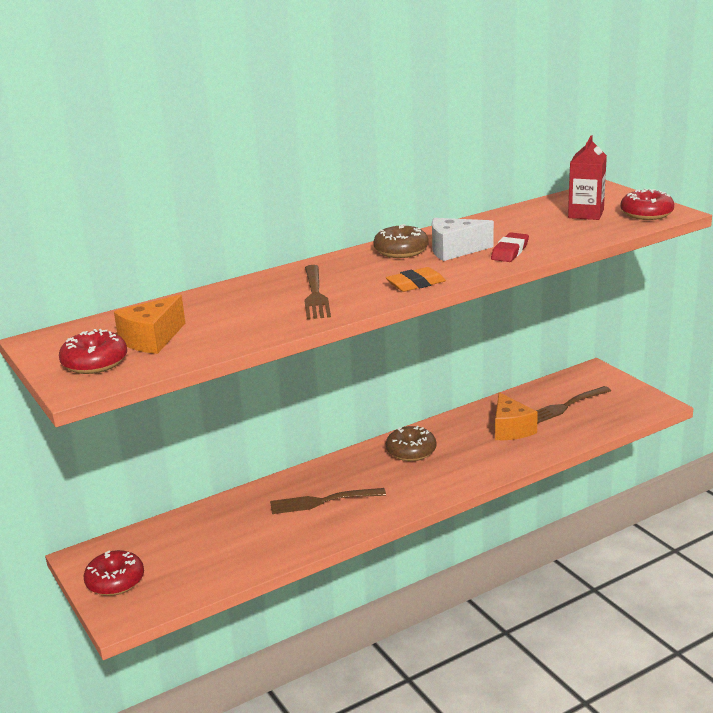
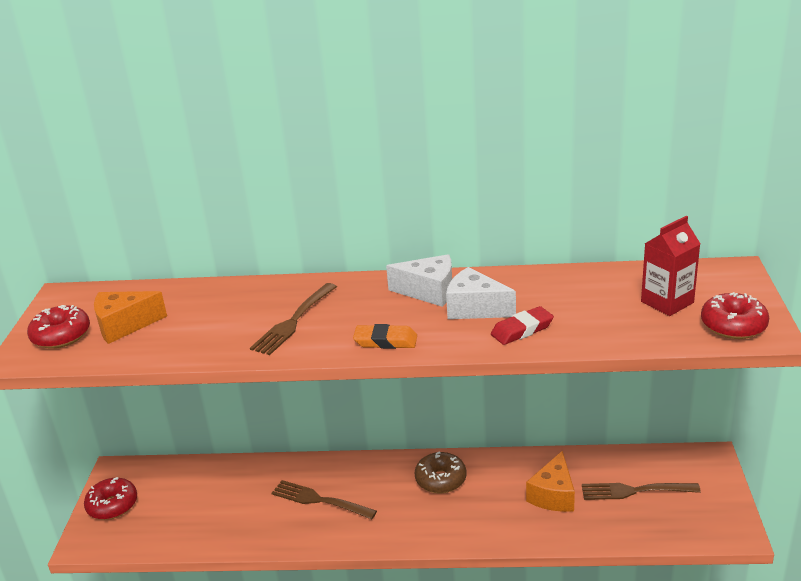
camera: 35 degrees right, 5 degrees up
(401, 251) = (429, 292): brown donut -> white cheese

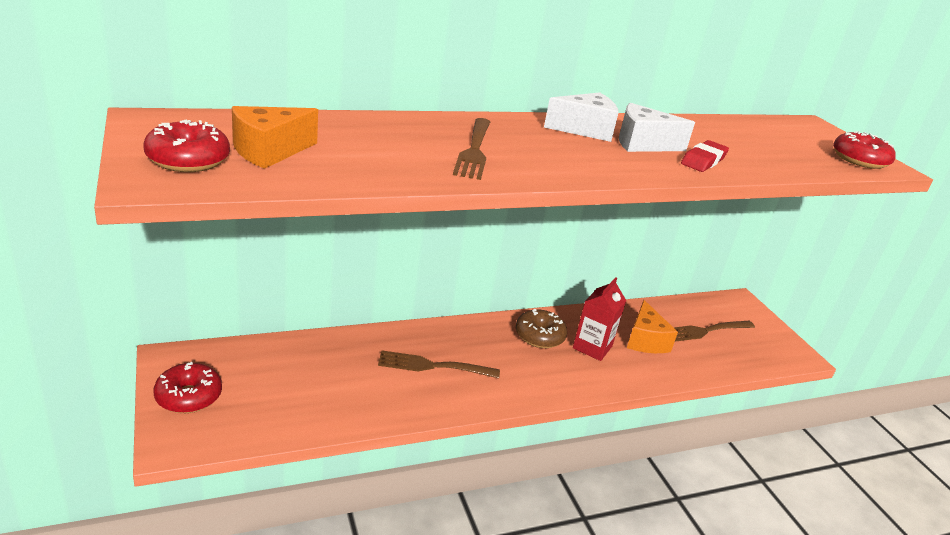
camera: 30 degrees left, 0 degrees up
(385, 341) = (589, 168): orange eraser -> none
(667, 302) = (792, 143): red carton -> red carton (592, 347)

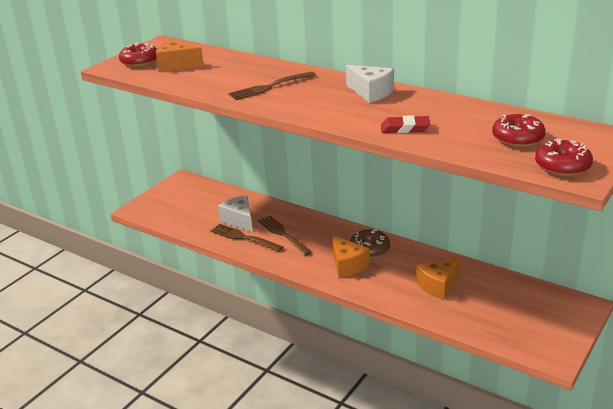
camera: 60 degrees right, 0 degrees up
(189, 396) = (166, 196): red donut -> red donut (517, 139)
(550, 365) = (347, 265): none -> orange cheese
(592, 347) = (392, 270): red carton -> none
(642, 144) = (389, 109): white cheese -> white cheese (239, 220)
(706, 331) = (502, 304): brown fork -> brown fork (244, 238)

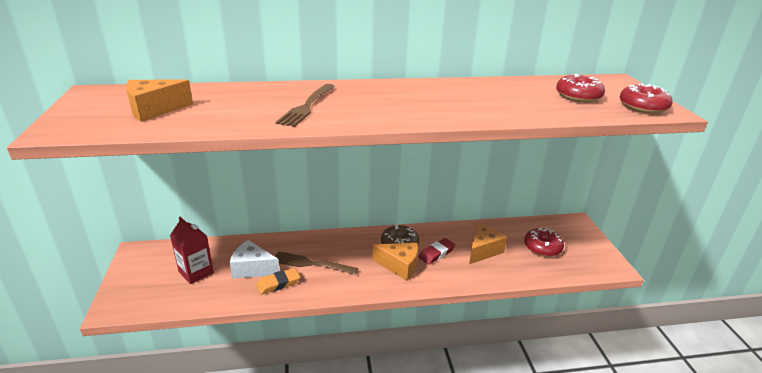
camera: 45 degrees left, 0 degrees up
(140, 62) = (93, 117): red donut -> red donut (542, 247)
(202, 207) = (196, 272): none -> red carton
(244, 238) = (278, 284): brown fork -> orange eraser
(371, 92) = (408, 90): white cheese -> none
(405, 128) = (494, 110): red eraser -> red eraser (436, 253)
(438, 285) = (483, 250): orange cheese -> orange cheese turned 150 degrees counterclockwise

